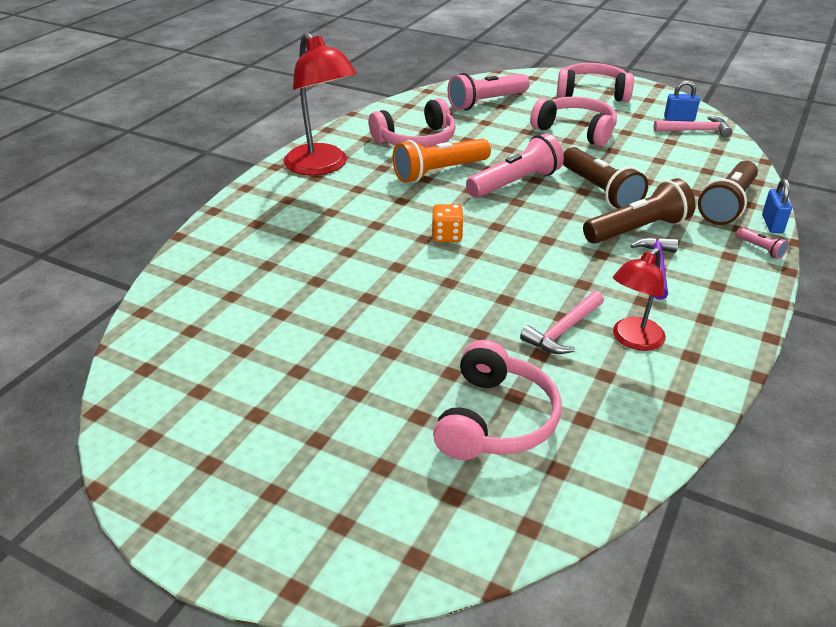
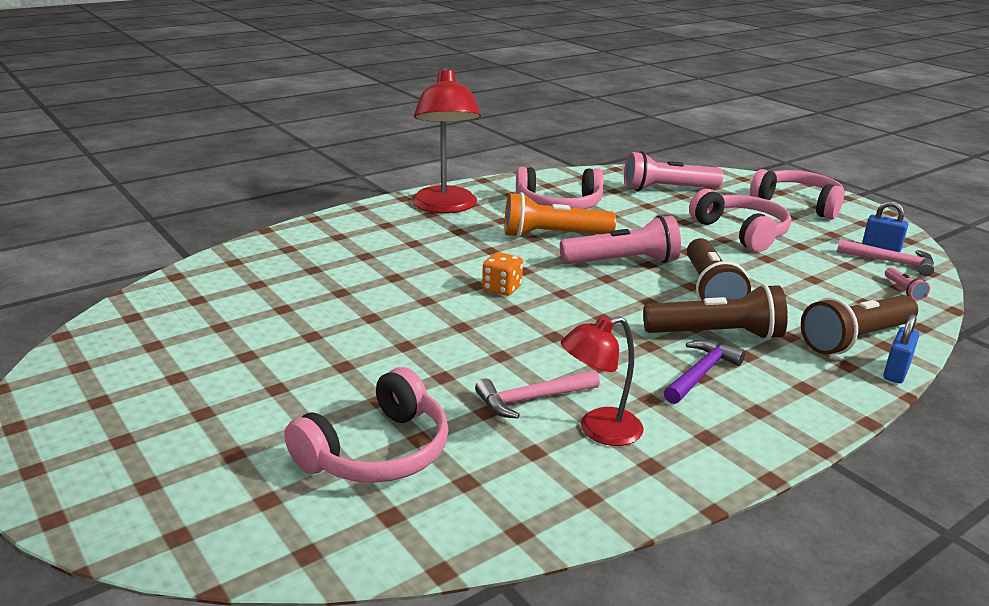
camera: 25 degrees right, 10 degrees down
(760, 249) = (853, 391): pink flashlight -> pink flashlight (903, 290)

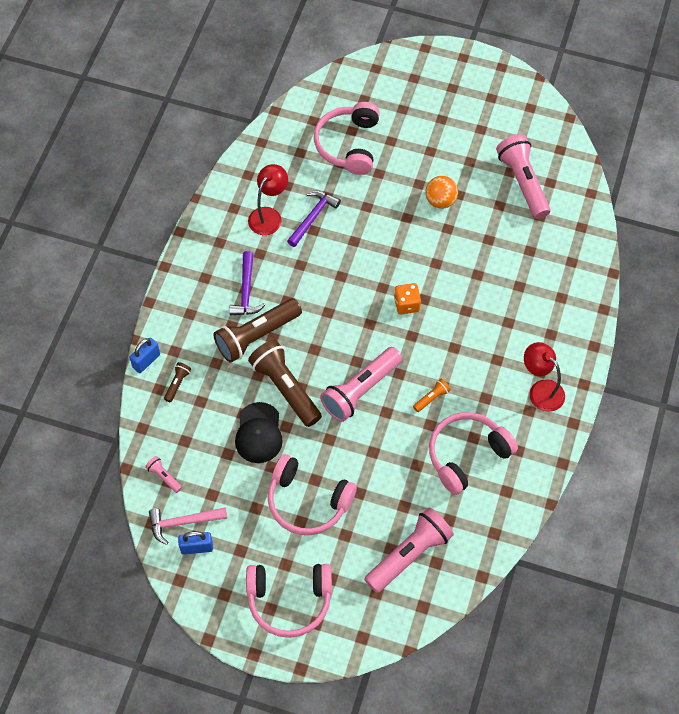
camera: 145 degrees right, 35 degrees up
(225, 312) = (523, 183): none -> pink flashlight
(342, 340) = (440, 201): none -> orange ball
(445, 207) = (541, 390): red lamp -> red lamp, size x0.60
(532, 399) = (313, 217): pink hammer -> purple hammer
(553, 235) = (431, 398): orange flashlight -> orange flashlight, size x0.44
(766, 277) = (258, 433): none -> black cap
(855, 339) = (177, 384): brown flashlight -> brown flashlight, size x0.44
(896, 372) = (146, 361): blue padlock -> blue padlock turned 45 degrees clockwise

